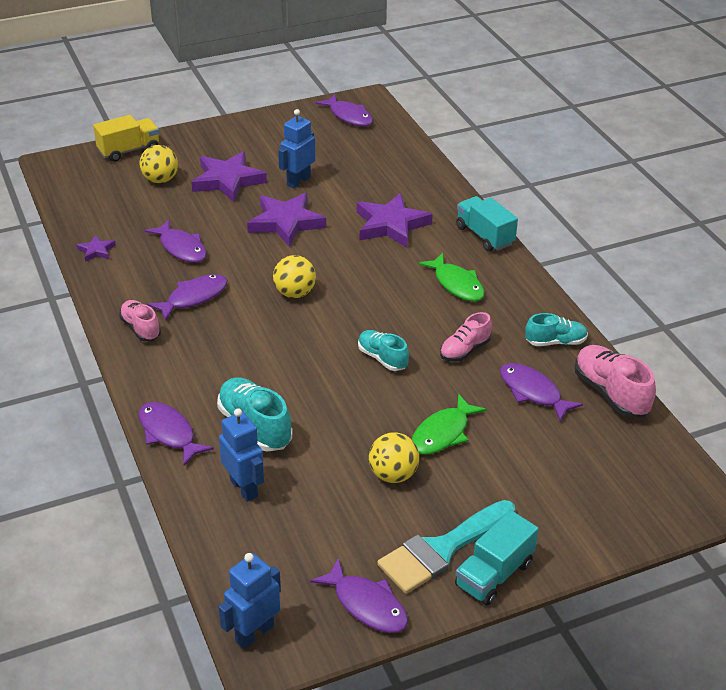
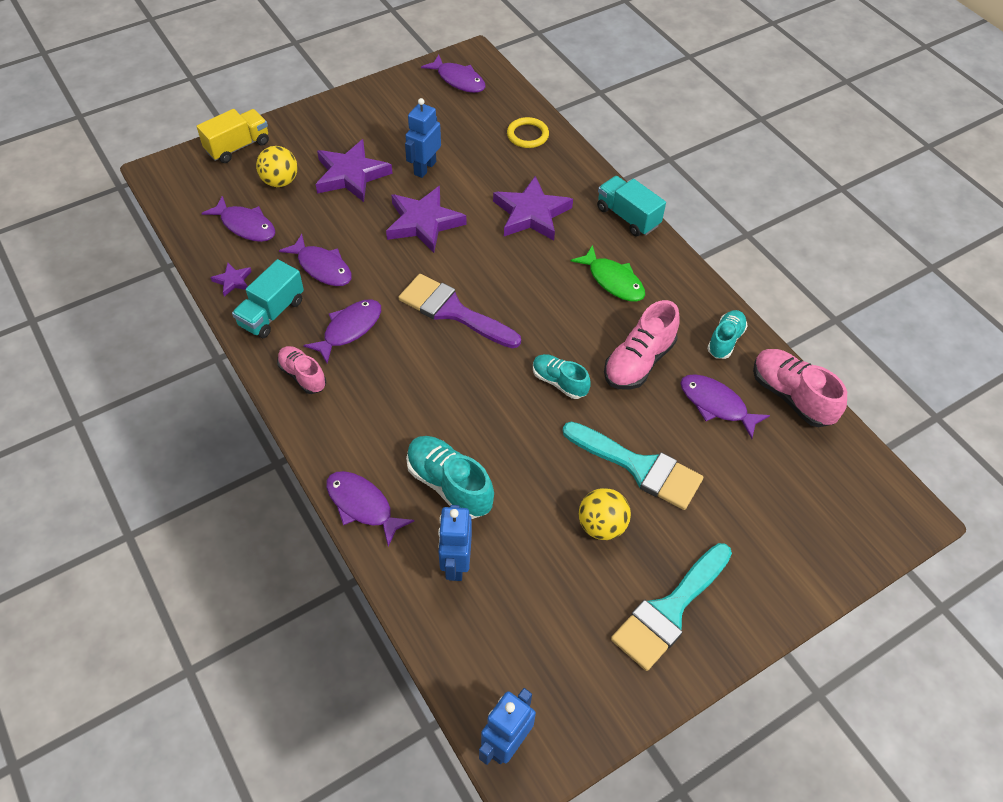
camera: 10 degrees left, 15 degrees up
(244, 488) = (455, 564): blue robot -> blue robot turned 135 degrees counterclockwise
(295, 293) = (452, 311): yellow ball -> purple brush
(366, 605) = (610, 690): purple fish -> purple fish (245, 226)
(404, 164) = (527, 135): none -> yellow ring
(443, 433) = (639, 467): green fish -> turquoise brush
(464, 350) = (639, 362): pink shoe -> pink shoe, size x1.56
(494, 574) = (726, 633): turquoise truck -> turquoise truck (271, 313)
(555, 342) = (725, 340): turquoise shoe -> turquoise shoe turned 45 degrees counterclockwise

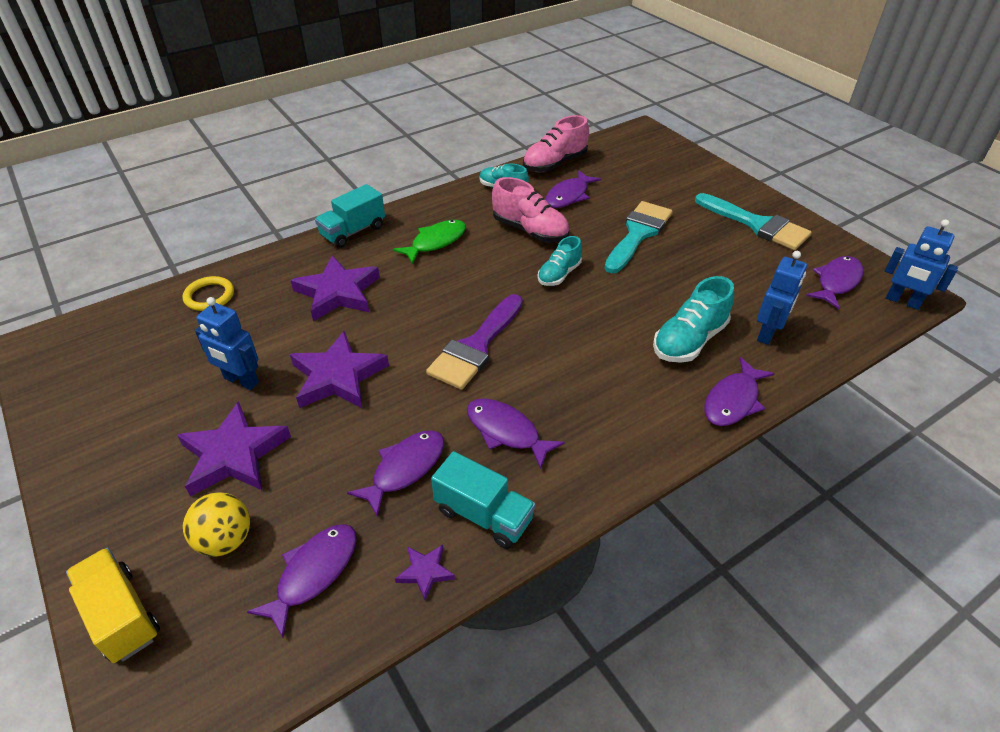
camera: 90 degrees left, 10 degrees down
(302, 375) = (580, 469): pink shoe -> none
(455, 564) = (767, 333): blue robot -> blue robot turned 60 degrees counterclockwise
(458, 80) = (77, 357): purple fish -> purple fish (837, 282)
(601, 525) = (699, 253): yellow ball -> none

